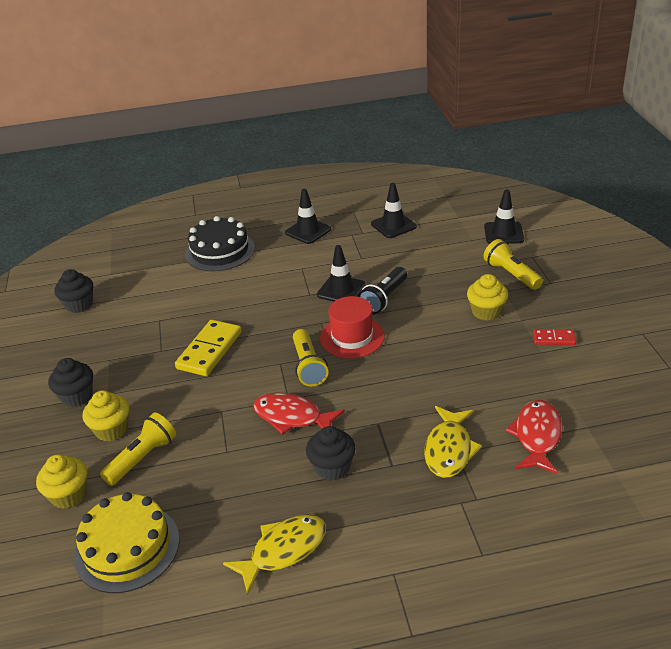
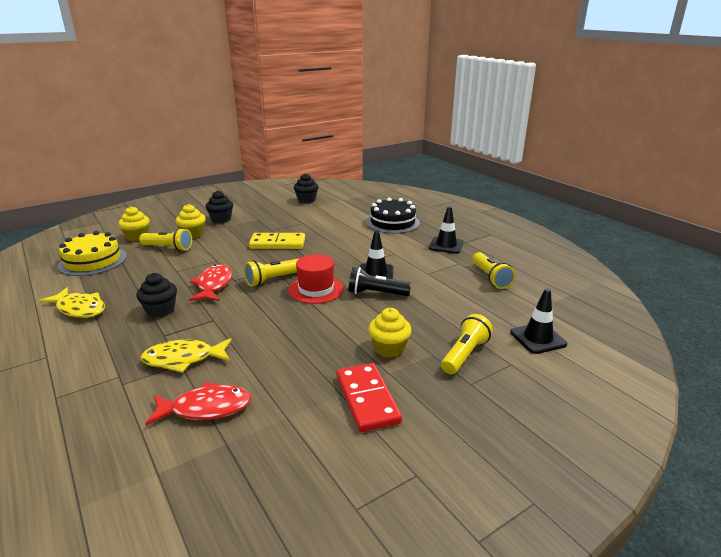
camera: 65 degrees right, 10 degrees down
(393, 225) = (490, 278): black traffic cone -> yellow flashlight
(554, 339) = (367, 399): red domino -> red domino, size x1.87

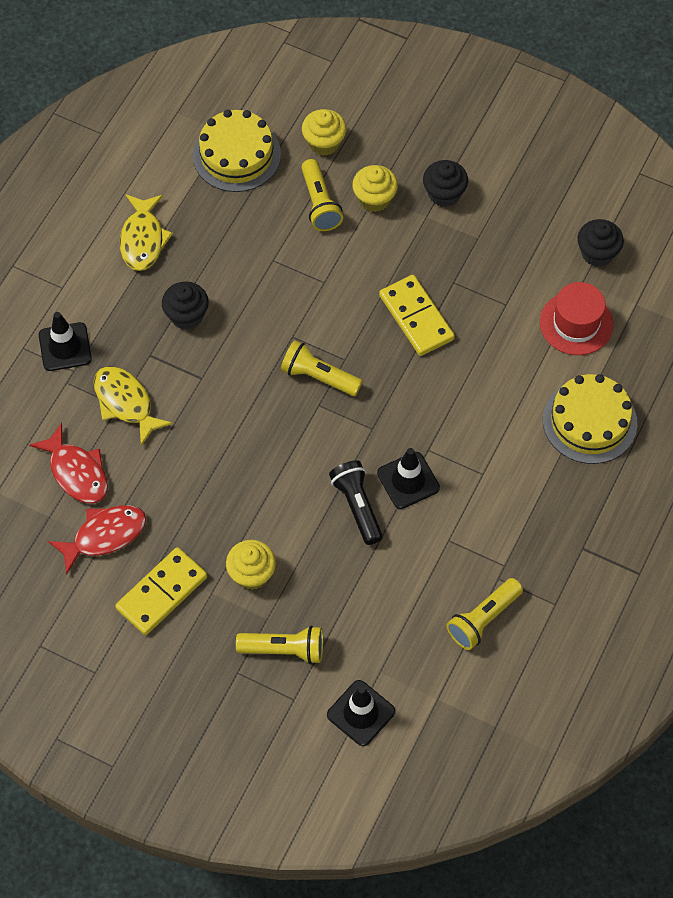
camera: 60 degrees right, 35 degrees up
(213, 285) = (267, 325): red fish -> red fish (104, 536)
(316, 289) = (325, 437): red hat -> red hat (576, 323)
(367, 399) = (161, 593): red domino -> yellow domino
(392, 222) = (589, 421): black cake -> yellow cake
(446, 245) = (553, 528): black traffic cone -> black traffic cone (65, 347)

